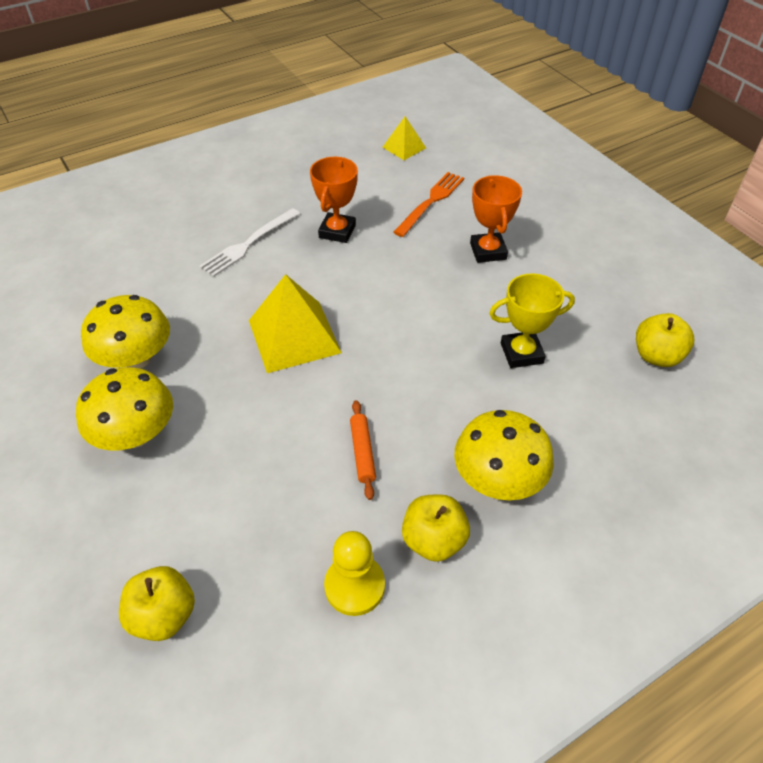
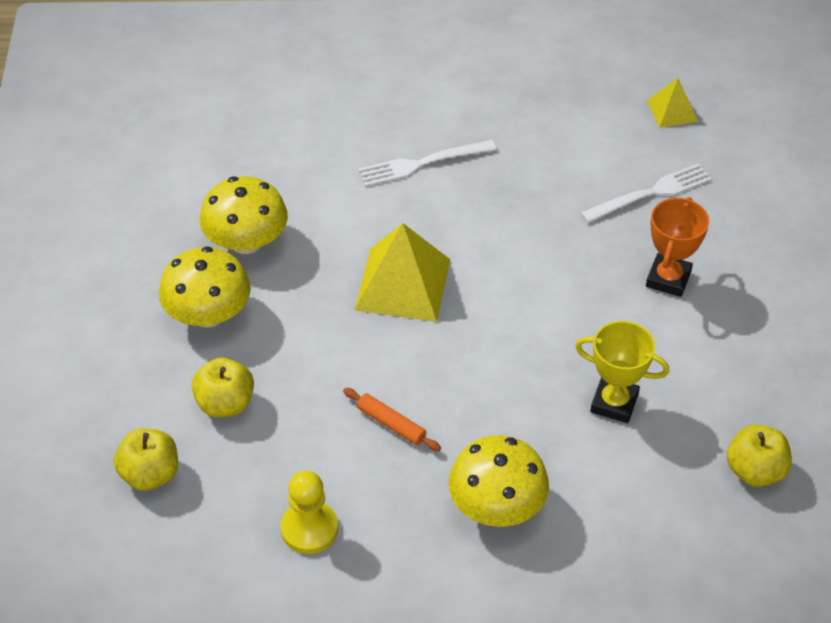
camera: 30 degrees right, 0 degrees up
(337, 231) = (522, 187): orange trophy -> none
(363, 452) = (391, 424): orange rolling pin -> orange rolling pin turned 75 degrees counterclockwise
(431, 202) = (650, 193): orange fork -> white fork
(433, 540) = (400, 527): yellow apple -> yellow apple (225, 403)

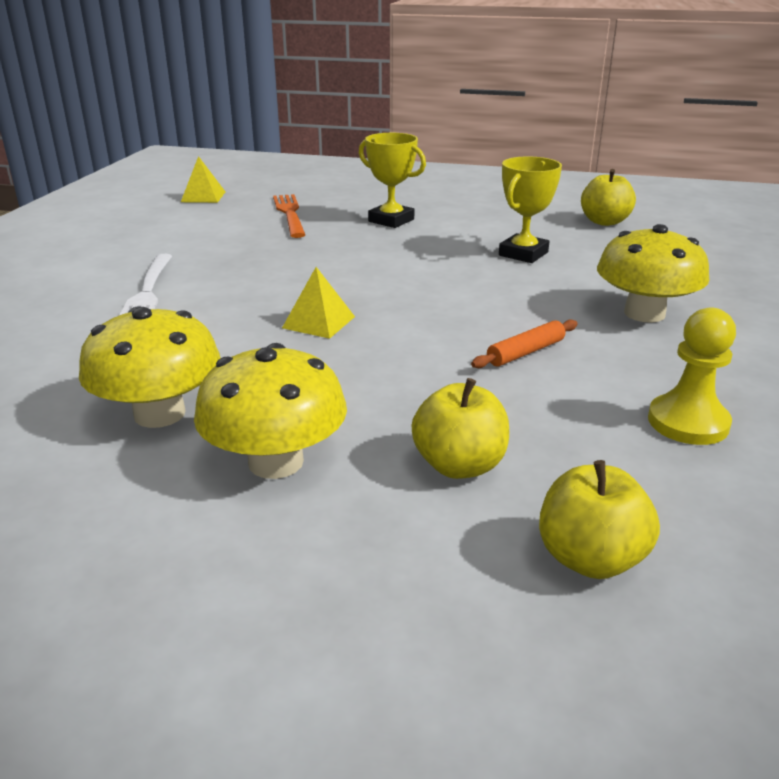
camera: 75 degrees left, 20 degrees down
(403, 284) = (318, 322): yellow pyramid -> yellow pyramid, size x0.54
(650, 193) = (289, 214): white fork -> orange fork
(668, 279) = (391, 220): orange trophy -> yellow trophy

